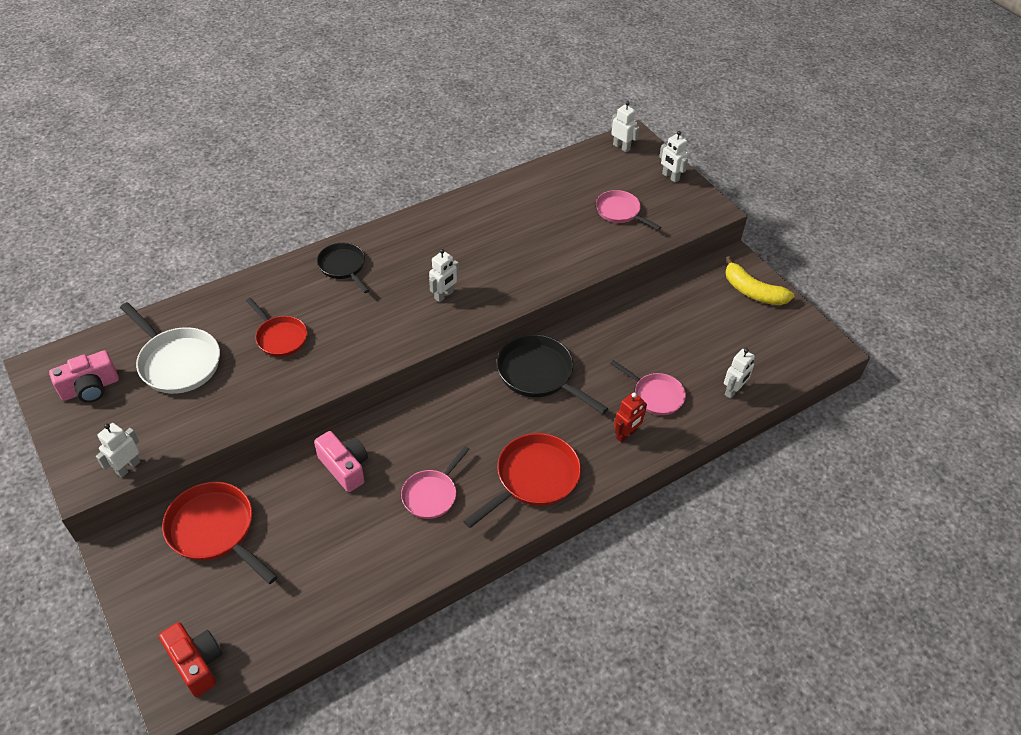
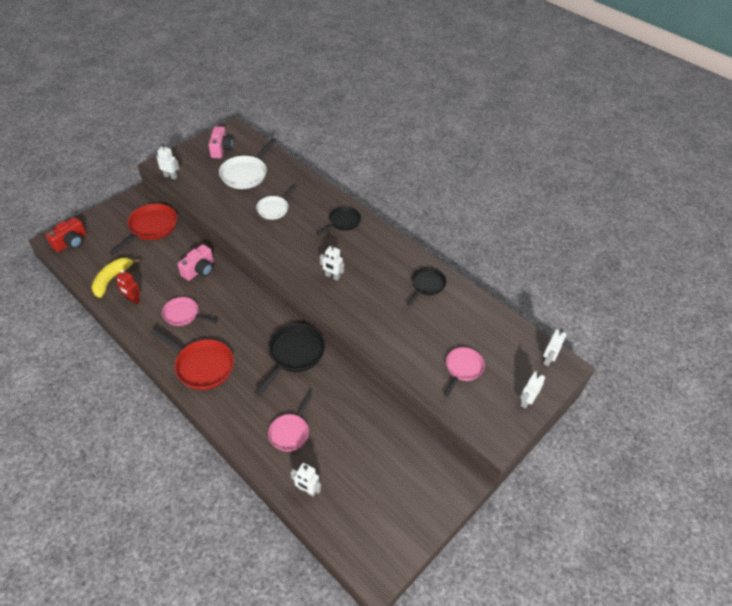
camera: 75 degrees right, 0 degrees up
(90, 388) = (221, 149): pink camera -> pink camera turned 135 degrees counterclockwise
(280, 337) = (274, 209): red pan -> white pan
(489, 212) = (426, 285): none -> black pan
(626, 435) = (248, 417): red robot -> red robot (133, 300)
(752, 291) = (430, 498): yellow banana -> yellow banana (112, 279)

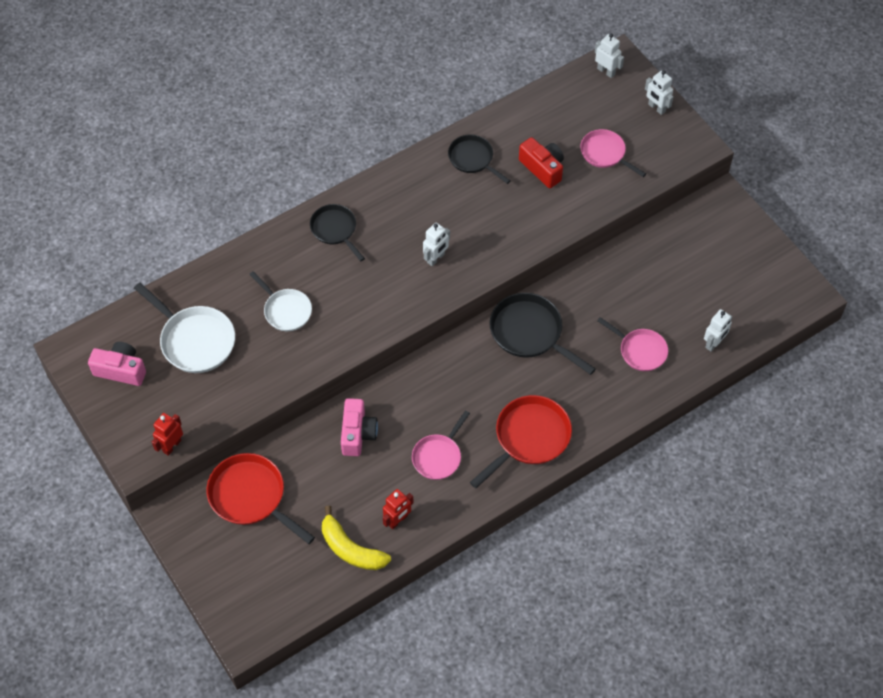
camera: 75 degrees left, 10 degrees up
(71, 242) = (256, 611): red camera -> red camera (543, 168)
(171, 176) = (171, 446): white robot -> red robot
(199, 270) = (357, 433): pink camera -> pink camera turned 45 degrees clockwise

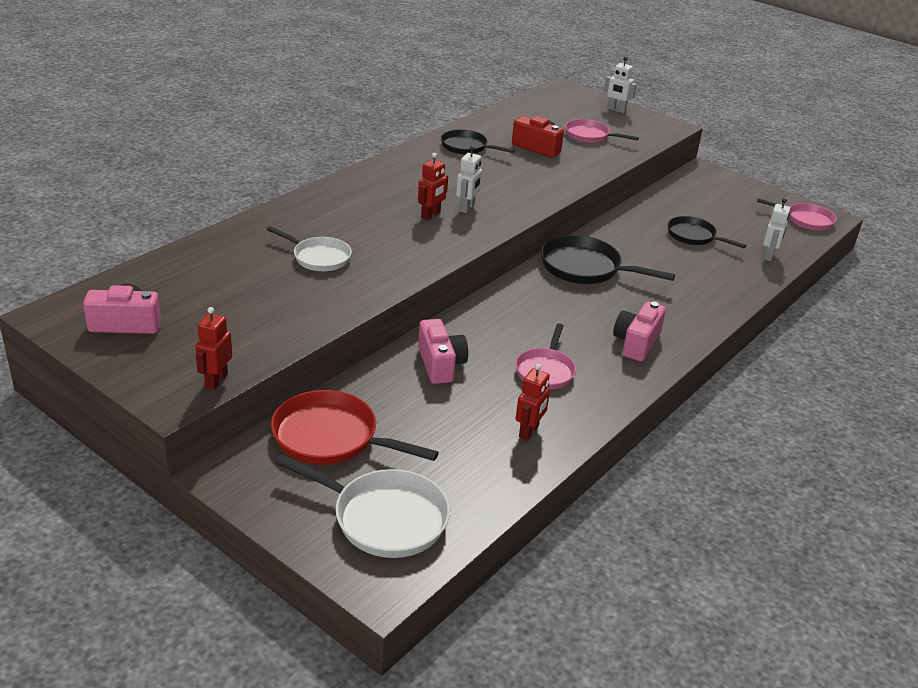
camera: 20 degrees left, 25 degrees down
(194, 340) = (216, 290): white pan -> white pan (384, 518)
(335, 230) = (348, 199): black pan -> black pan (694, 236)
(350, 549) = (484, 467): yellow banana -> none
(399, 265) = (431, 215): none -> red robot
(529, 438) = (636, 343): red pan -> pink camera
(606, 71) = (557, 95): white robot -> none
(640, 351) = (703, 268): pink pan -> pink pan (806, 220)

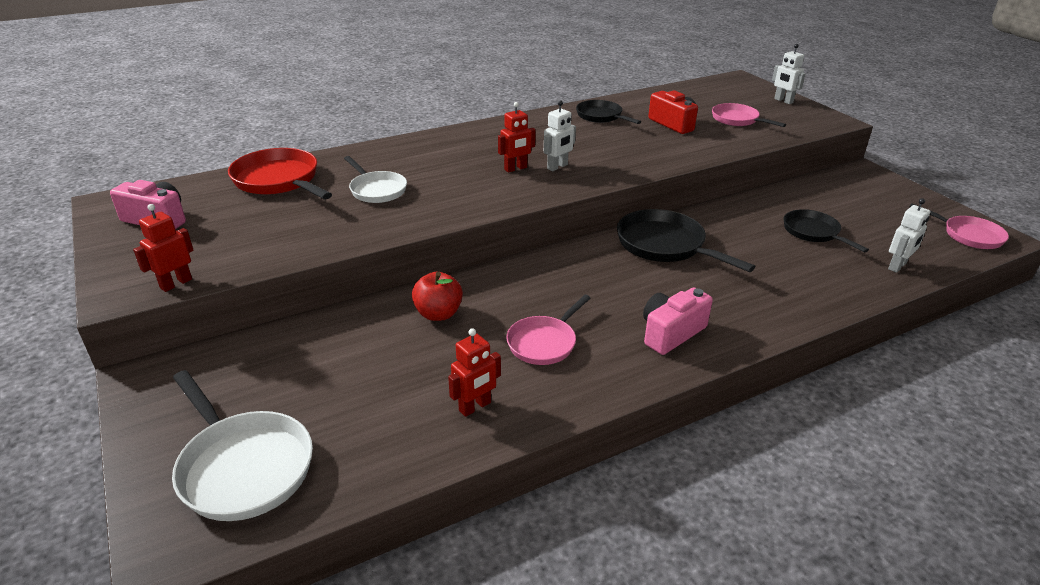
camera: 25 degrees right, 0 degrees up
(331, 438) = (270, 365): red pan -> red pan (279, 180)
(440, 364) = (438, 314): pink camera -> red apple

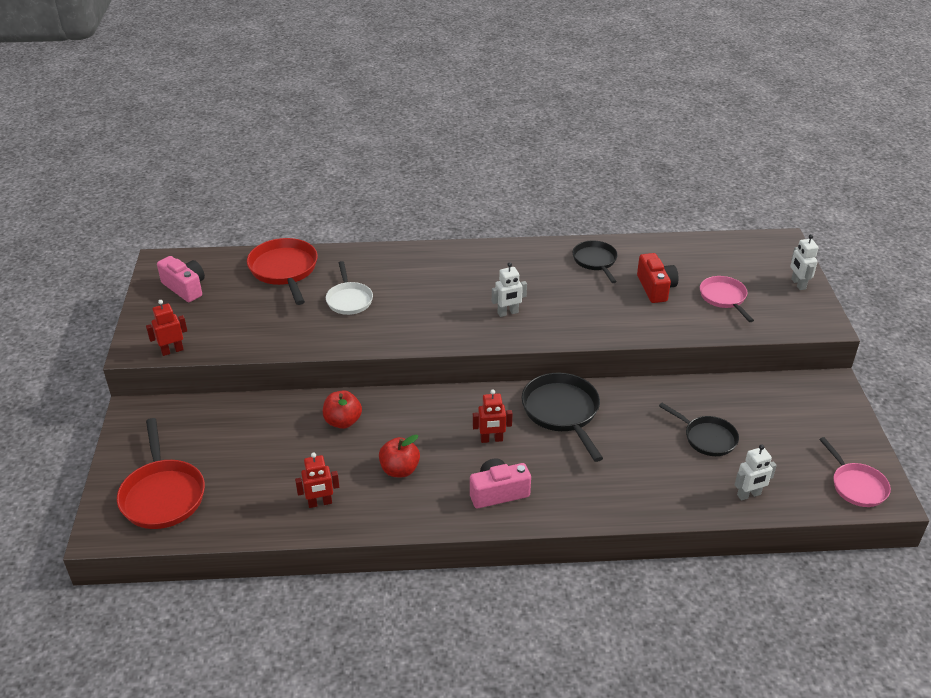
camera: 25 degrees right, 5 degrees up
(243, 467) = (162, 495): white pan -> red pan
(516, 169) = (472, 306): red robot -> red robot (491, 439)
(544, 343) = (399, 470): pink pan -> red apple
(813, 232) = (707, 438): black pan -> black pan turned 135 degrees clockwise

